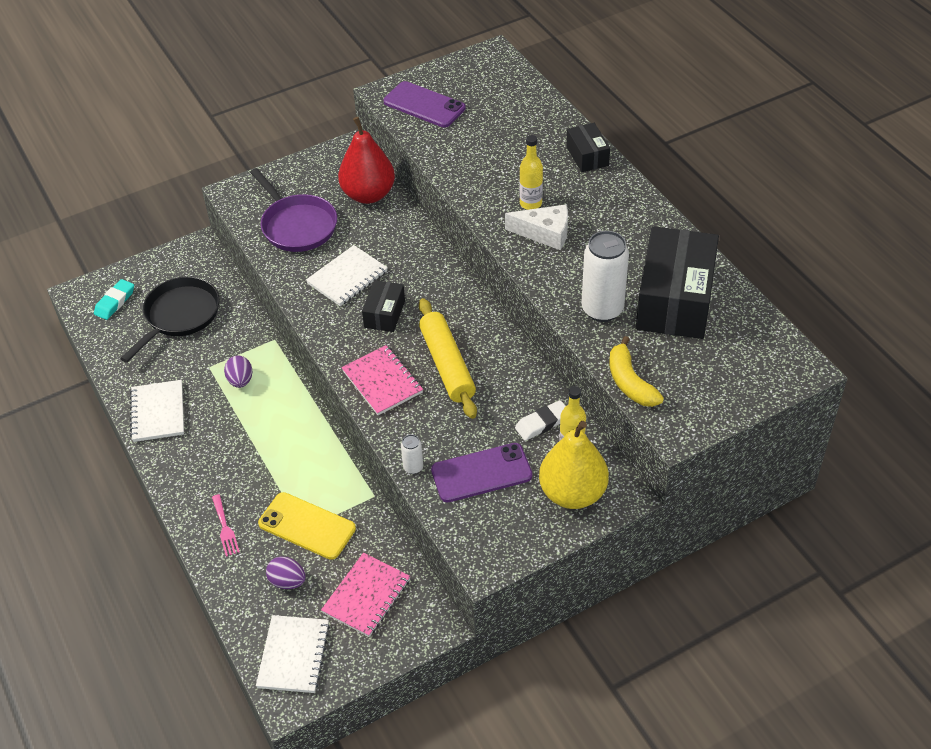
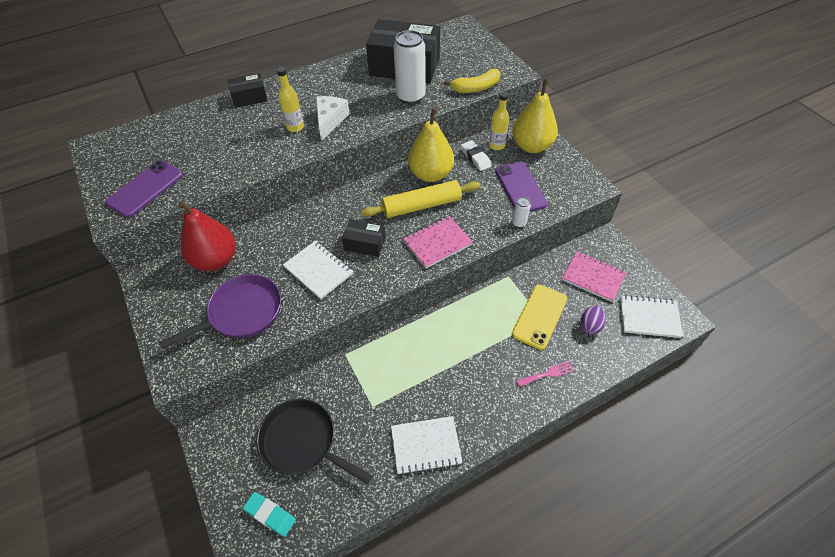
camera: 90 degrees left, 5 degrees up
(240, 380) = (391, 377): purple egg -> none
(507, 373) = (431, 174): none -> yellow pear

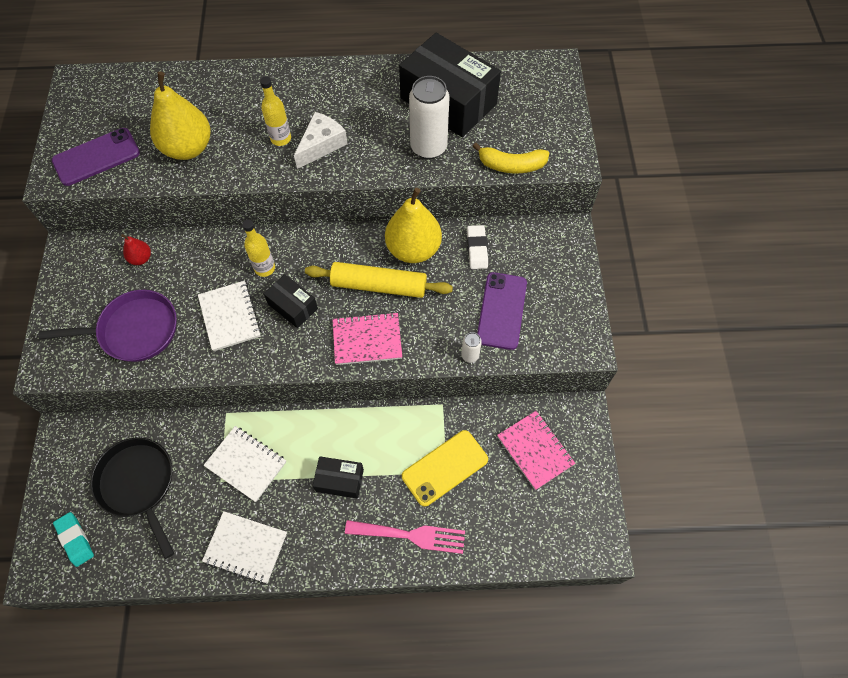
camera: 25 degrees right, 10 degrees up
(215, 260) = (141, 258): red pear -> red pear, size x0.46
(250, 98) = (256, 79): black box -> black box (339, 480)
(497, 145) = (512, 242): yellow bottle -> yellow bottle (265, 268)
(531, 146) = (552, 261): yellow pear -> yellow pear (188, 148)
(548, 373) = (411, 535): pink fork -> pink fork, size x1.71
(590, 326) = (492, 505): purple egg -> none
(649, 317) = (564, 528): white notebook -> white notebook (246, 464)

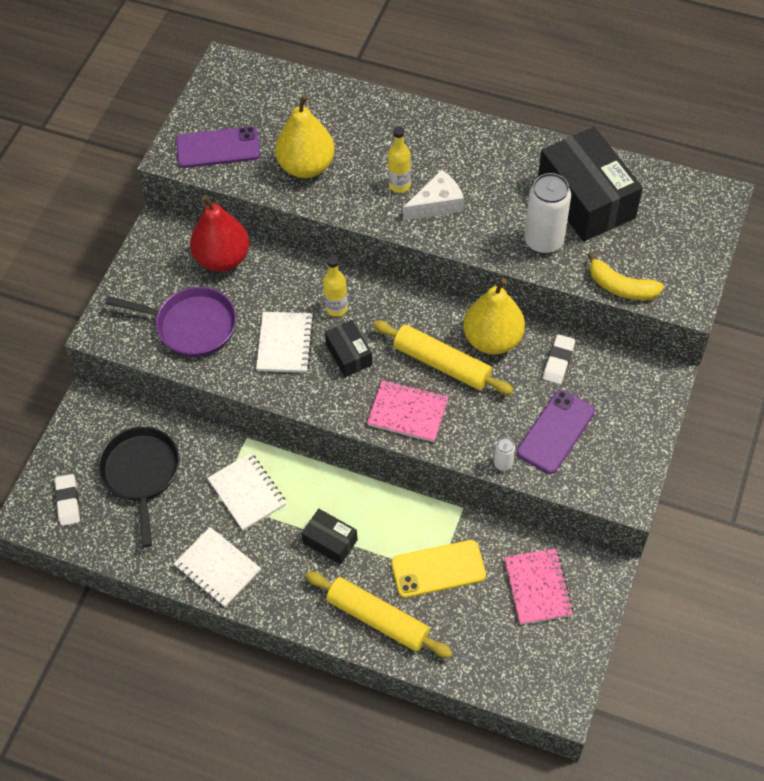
camera: 25 degrees right, 5 degrees down
(75, 539) = (68, 501): turquoise eraser -> white eraser
(141, 258) = (222, 258): red pear -> red pear, size x2.16
(411, 535) = (378, 618): pink fork -> yellow rolling pin

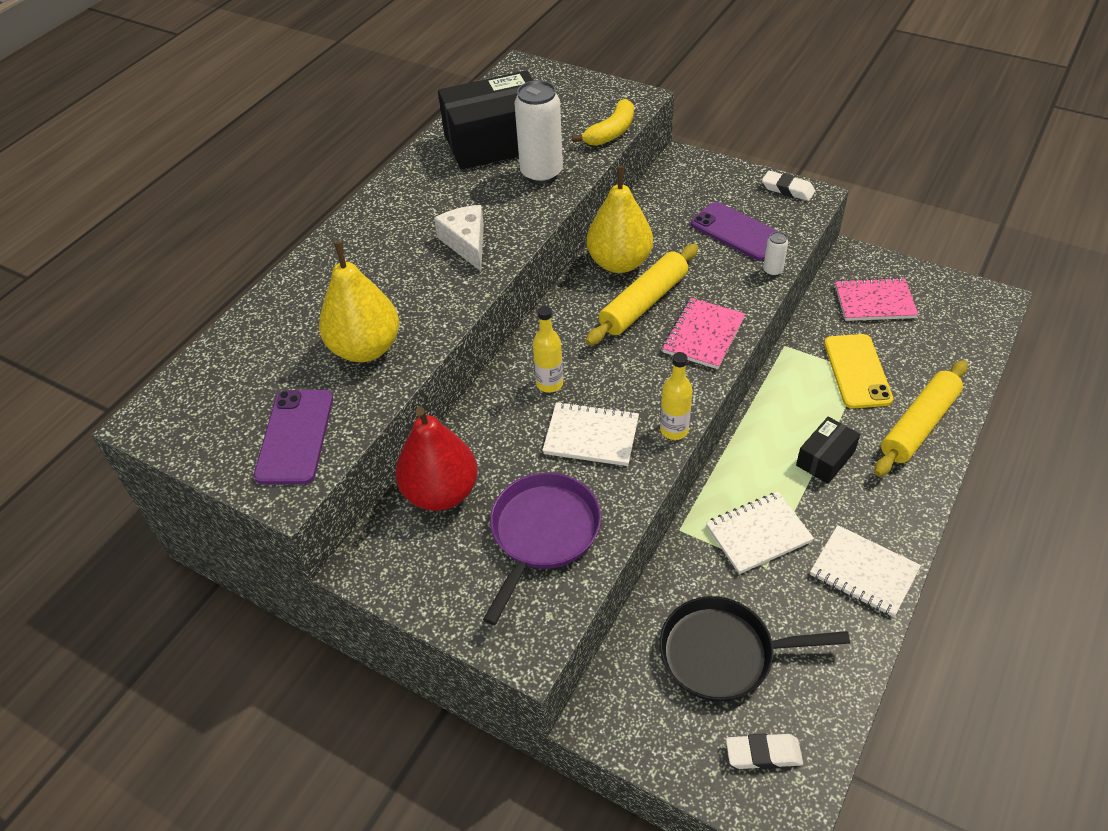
camera: 80 degrees left, 10 degrees down
(217, 568) = (863, 572): white notebook -> white notebook turned 75 degrees clockwise
(349, 355) = (618, 378): black box -> none
(399, 185) = (427, 270): yellow bottle -> yellow bottle (674, 430)
(558, 361) = (655, 221): white eraser -> white eraser (787, 189)

